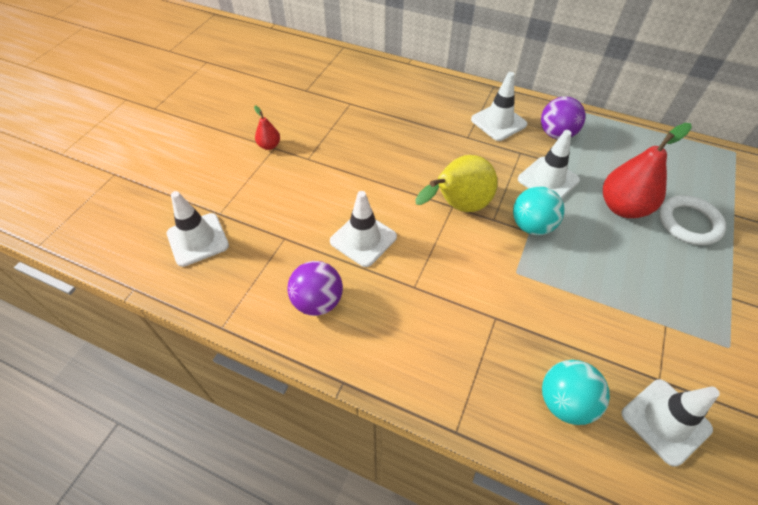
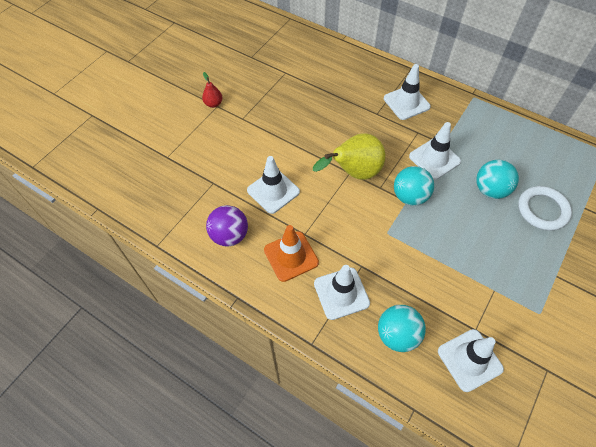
camera: 10 degrees right, 5 degrees up
(198, 239) = (148, 176): white traffic cone -> white traffic cone (341, 293)
(403, 317) = (291, 256): none -> orange traffic cone
(556, 134) = (453, 119): purple ball -> none
(623, 207) = (490, 190): red pear -> turquoise ball

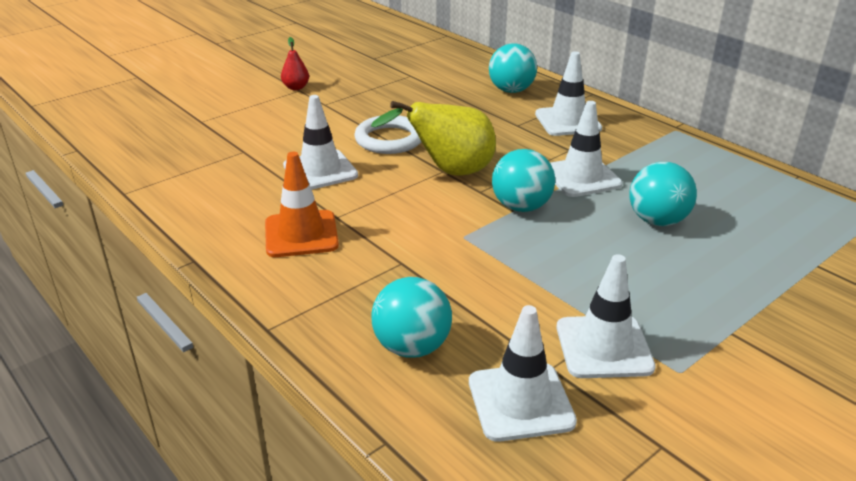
camera: 15 degrees right, 25 degrees down
(229, 235) = (229, 200): purple ball -> none
(341, 293) = (351, 284): white traffic cone -> white traffic cone (603, 347)
(359, 76) = (511, 90): none -> turquoise ball
(542, 210) = (738, 255): white ring -> white ring (389, 139)

